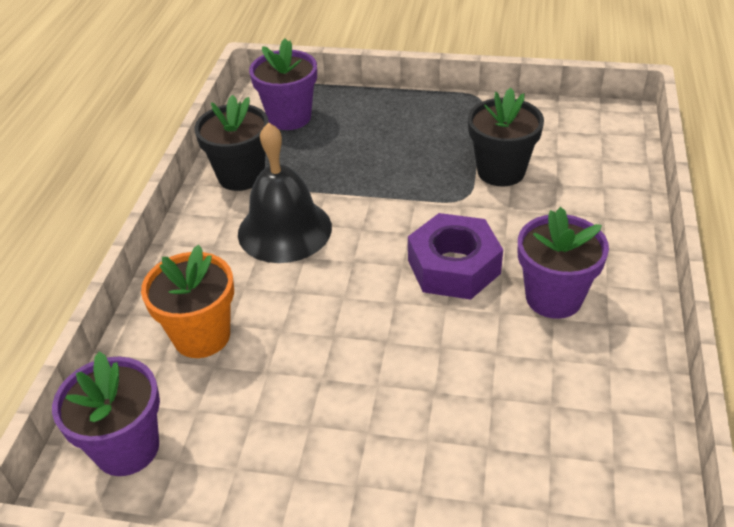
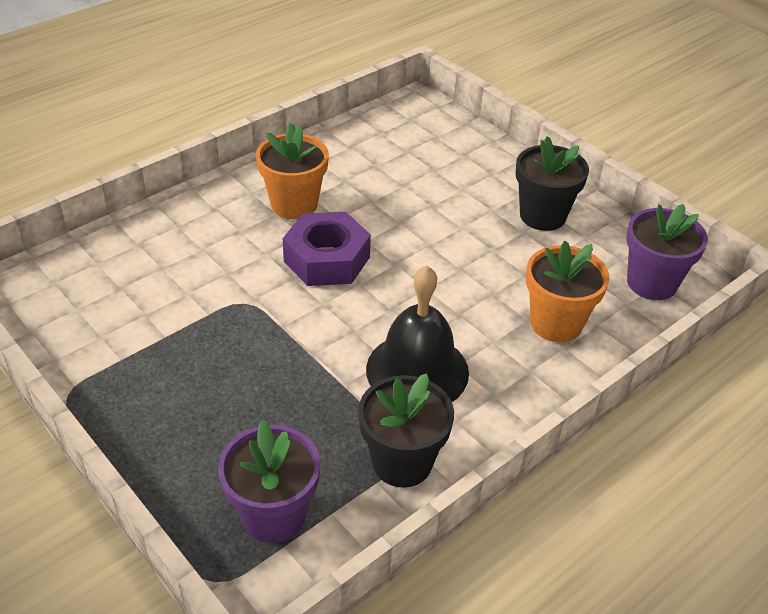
camera: 145 degrees left, 0 degrees up
(501, 171) = (182, 304): black flower pot -> black flower pot (542, 216)
(553, 297) = (294, 204): purple flower pot -> orange flower pot

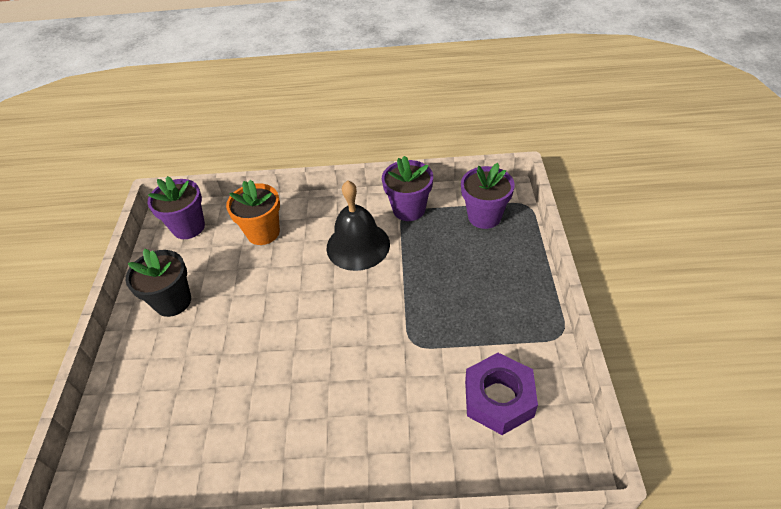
camera: 135 degrees left, 5 degrees up
(294, 204) = (307, 417): orange flower pot -> none
(327, 259) = (333, 348): purple nut -> purple nut (498, 399)
(402, 462) = (409, 209): black flower pot -> purple flower pot

